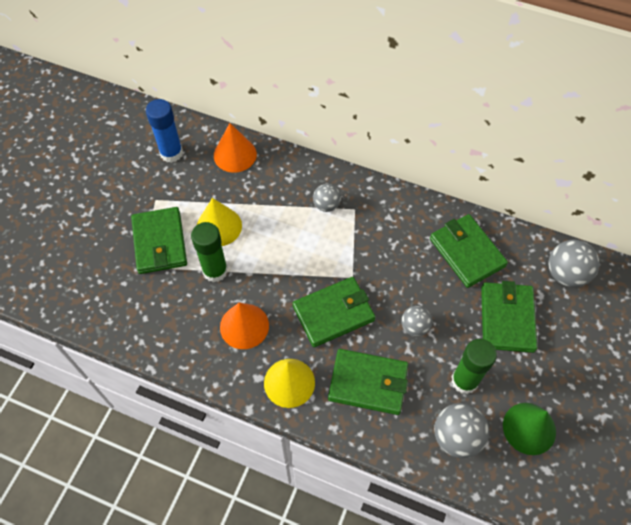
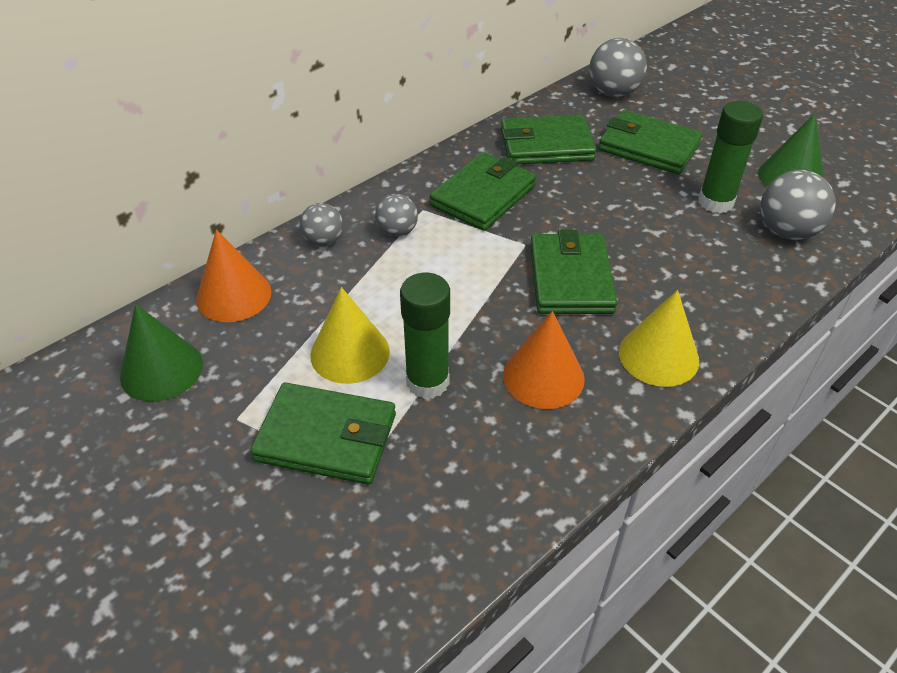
camera: 65 degrees left, 15 degrees down
(171, 153) = (161, 369): blue glue stick -> green cone
(368, 383) = (689, 280): green wallet -> green wallet (483, 196)
(414, 327) = (626, 216): grey ball -> grey ball (323, 241)

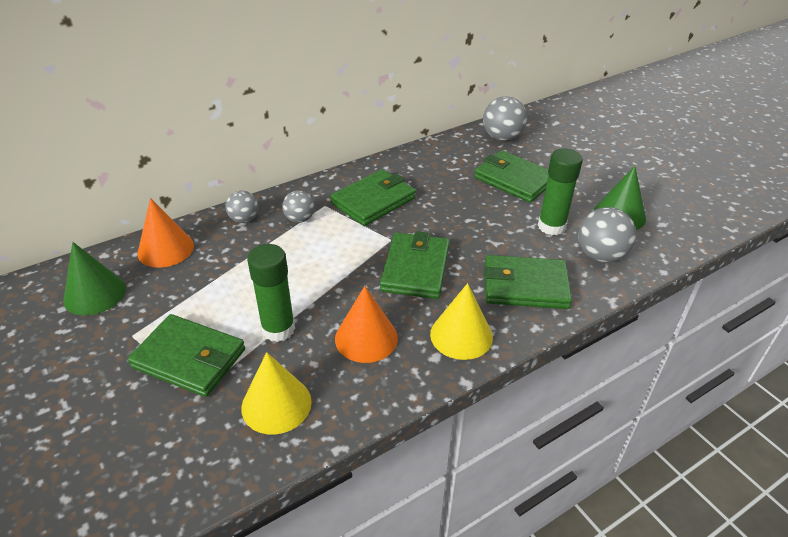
camera: 10 degrees right, 5 degrees down
(350, 353) = (230, 300): yellow cone -> yellow cone (276, 404)
(546, 145) = (435, 170): green wallet -> green wallet (525, 286)

